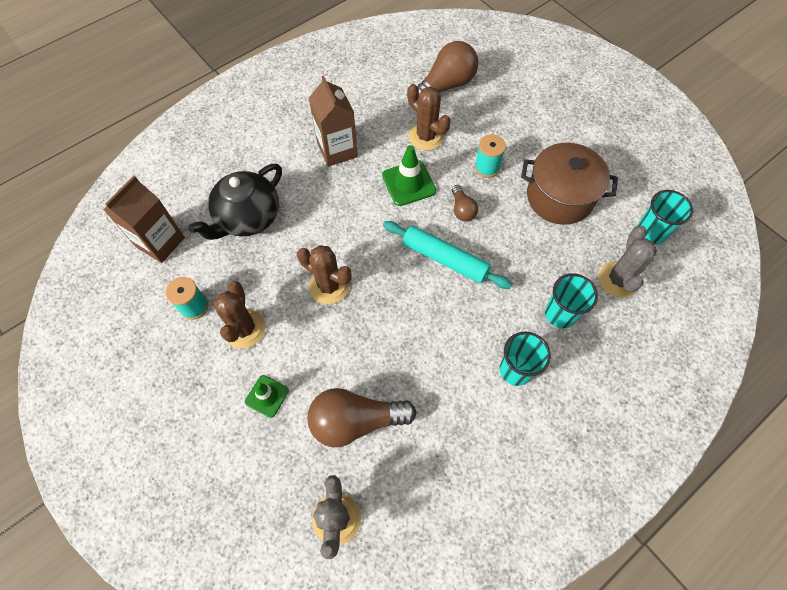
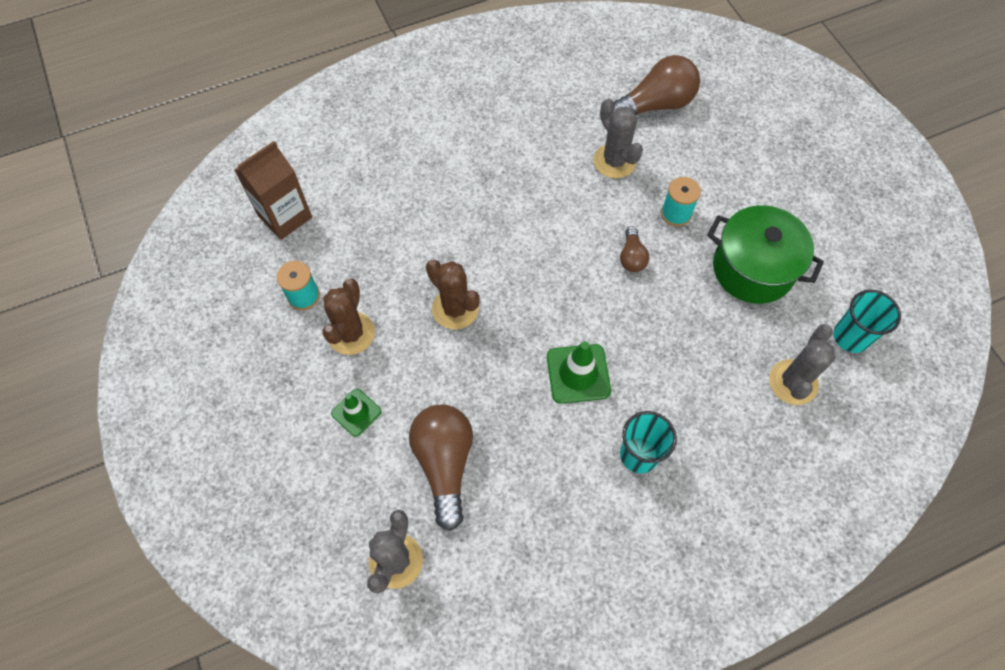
camera: 15 degrees right, 0 degrees up
(247, 218) = (386, 211): black teapot -> none
(337, 150) = (506, 155): brown carton -> none
(356, 421) = (444, 464): brown light bulb -> brown light bulb turned 75 degrees clockwise
(409, 183) = (578, 212): green traffic cone -> green traffic cone (578, 374)
(426, 136) = (614, 161): brown cactus -> grey cactus
(445, 259) = (595, 309): turquoise rolling pin -> none
(559, 197) = (753, 269): brown pot -> green pot
(560, 314) = (710, 405): turquoise cup -> none

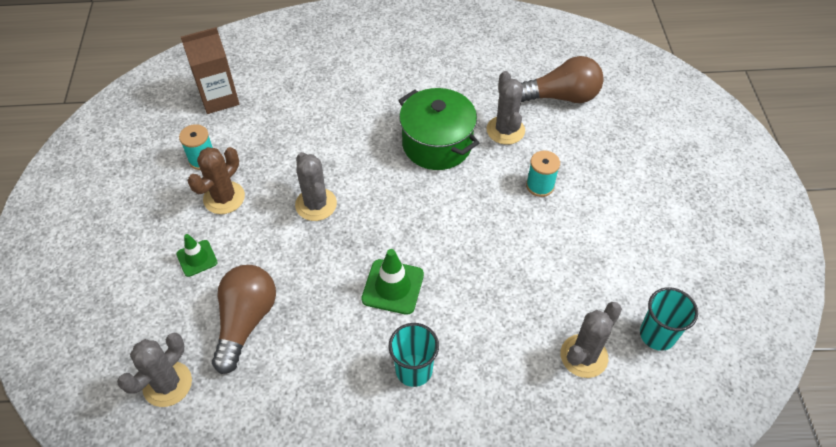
camera: 20 degrees right, 10 degrees down
(455, 308) = (316, 204): brown cactus -> grey cactus
(632, 257) = (484, 208): brown light bulb -> none
(753, 269) = (589, 250): green pot -> green pot (437, 144)

